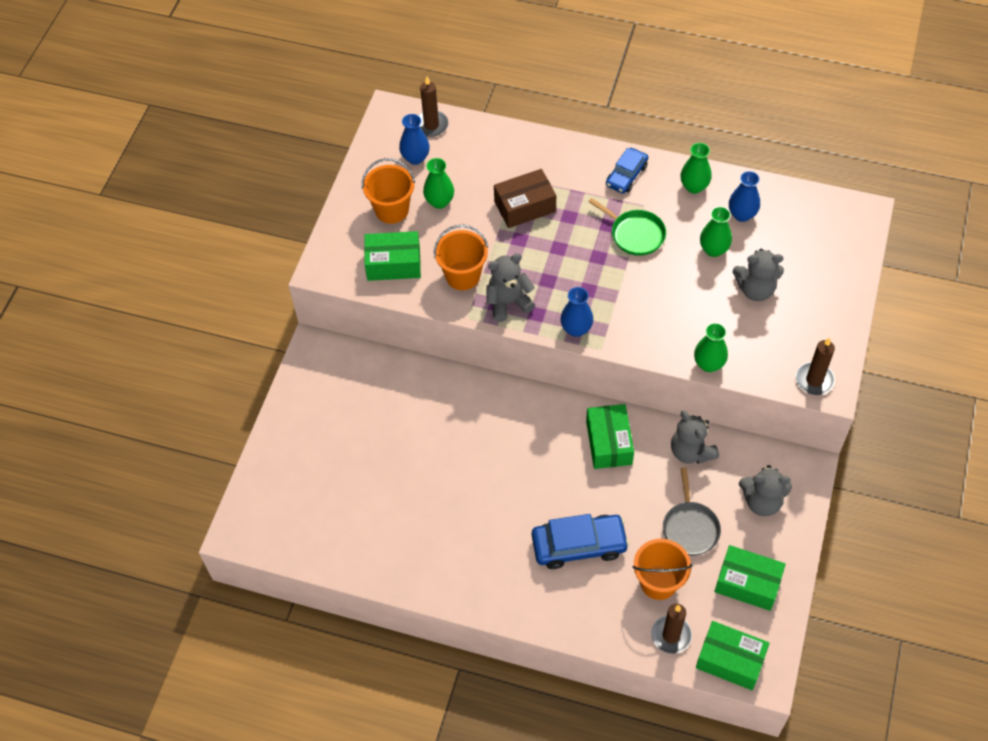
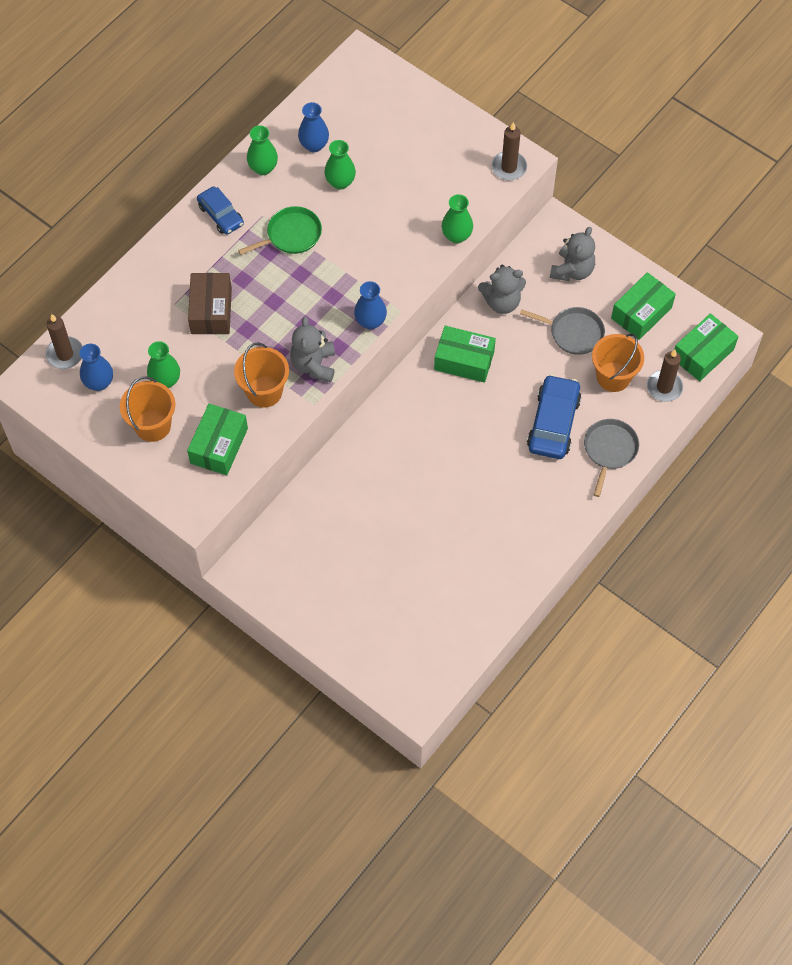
camera: 70 degrees left, 5 degrees up
(573, 607) = (609, 450): none -> grey pan
(755, 289) = (398, 169): grey teddy bear -> none

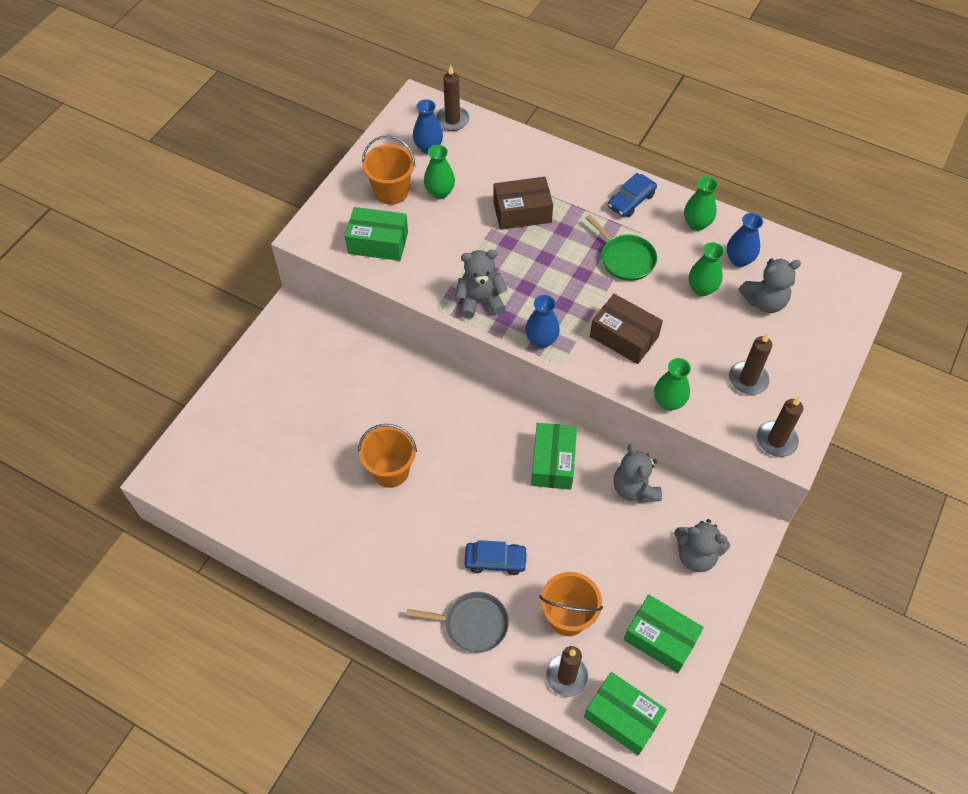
camera: 80 degrees right, 5 degrees down
(264, 391) = (442, 267): orange bucket -> orange bucket (390, 471)
(365, 138) = (764, 301): none -> grey teddy bear
(380, 255) = (624, 337): none -> brown box
(445, 172) = (748, 379): none -> brown candle
(553, 423) = (495, 560): blue car -> blue car, size x0.63
(573, 333) = (614, 567): grey pan -> none

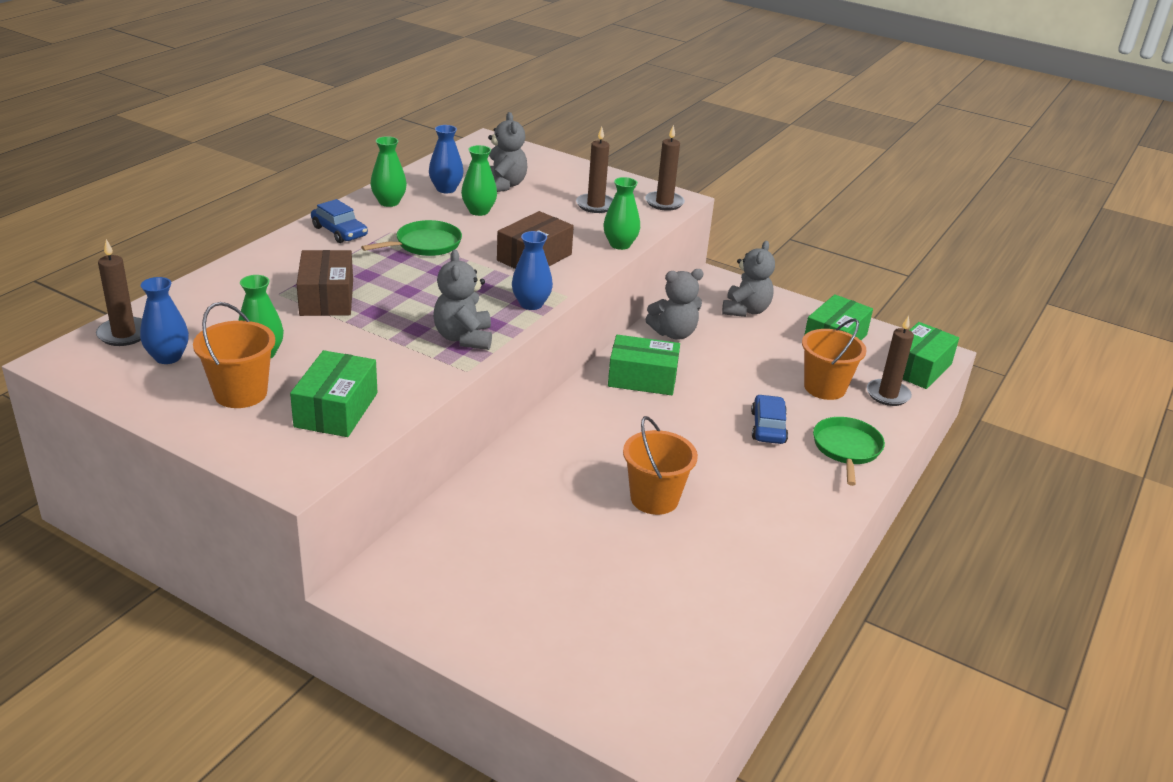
camera: 90 degrees left, 25 degrees down
(472, 624) = (846, 449): grey pan -> green pan

